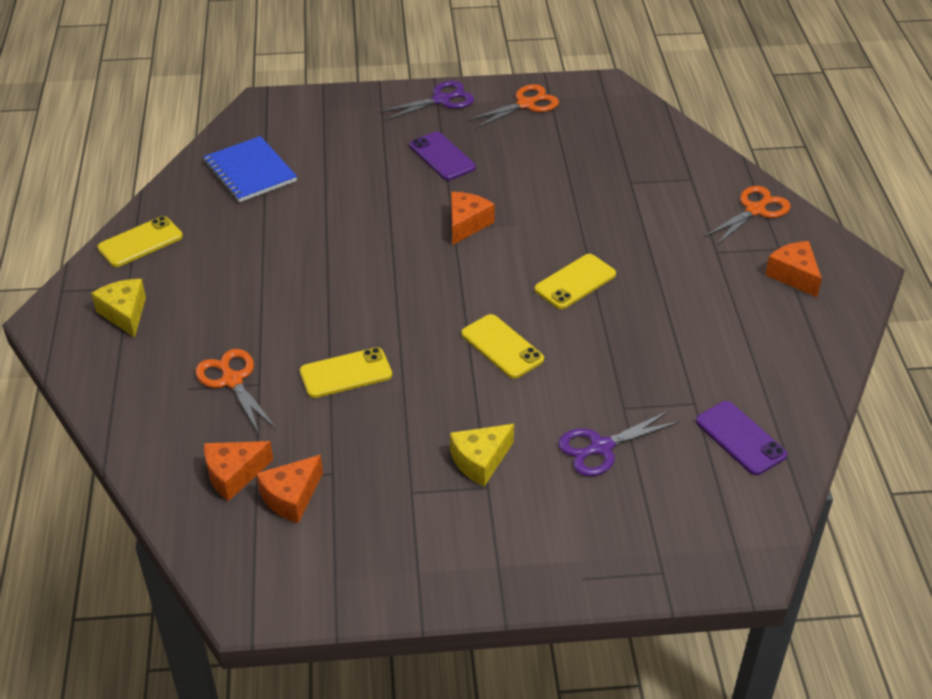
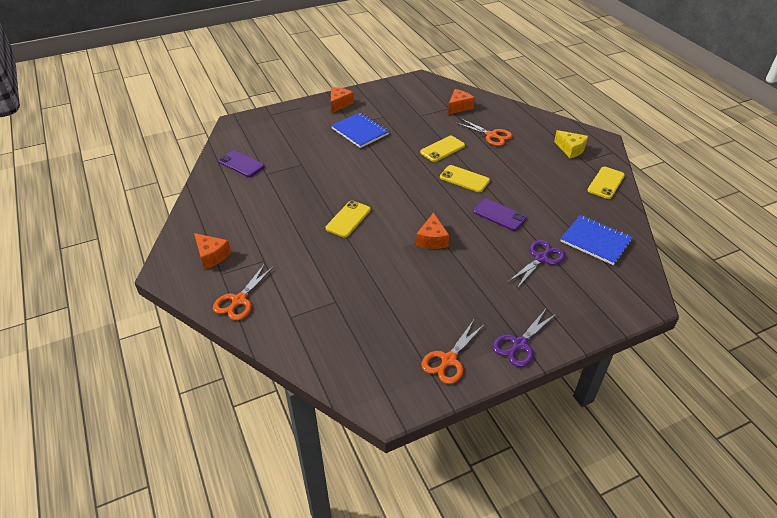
camera: 160 degrees right, 0 degrees up
(291, 497) = (430, 105): orange cheese -> orange cheese (339, 104)
(442, 157) = (481, 287): purple phone -> purple phone (499, 215)
(480, 461) = (360, 131): yellow cheese -> blue notebook
(502, 347) = (373, 177): yellow phone -> yellow phone (464, 179)
(601, 447) = (307, 147): purple scissors -> purple scissors (541, 259)

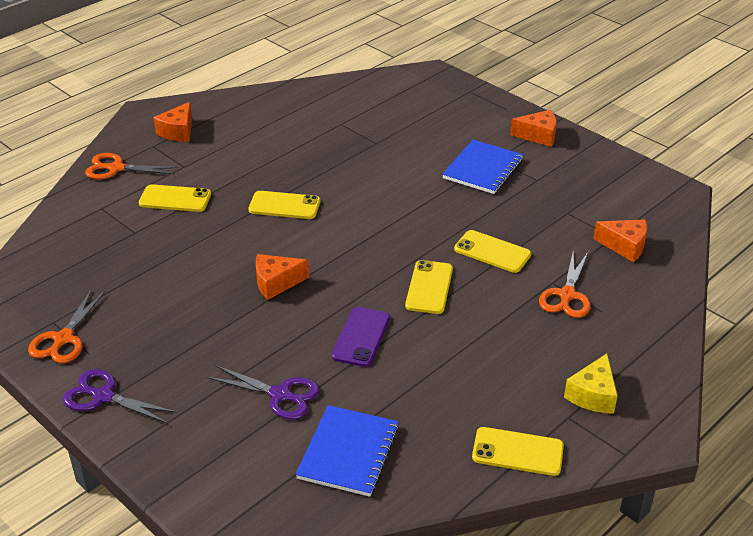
camera: 70 degrees right, 5 degrees down
(241, 164) = (349, 102): purple phone -> none
(305, 272) = (175, 199): none -> yellow phone
(448, 360) = (63, 339): orange scissors -> orange scissors turned 90 degrees counterclockwise

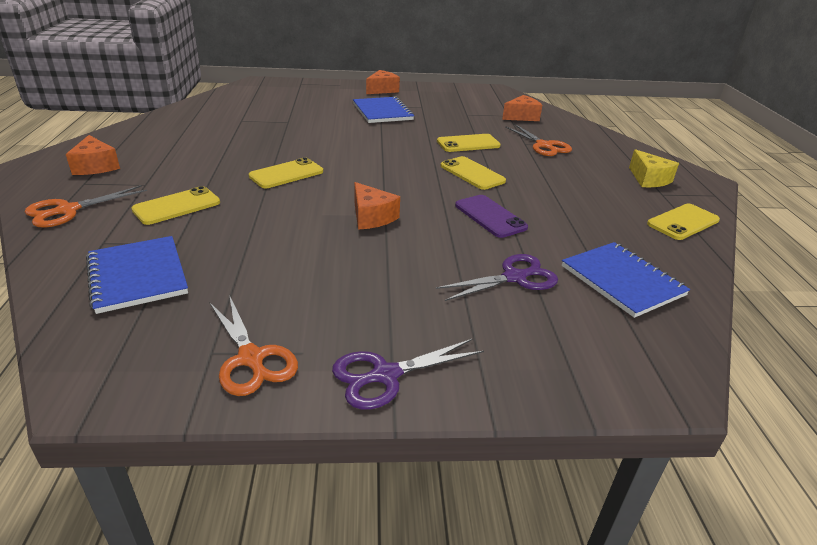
camera: 50 degrees left, 5 degrees down
(86, 246) = (137, 276): none -> blue notebook
(276, 283) = (371, 217): orange cheese -> orange cheese turned 60 degrees counterclockwise

